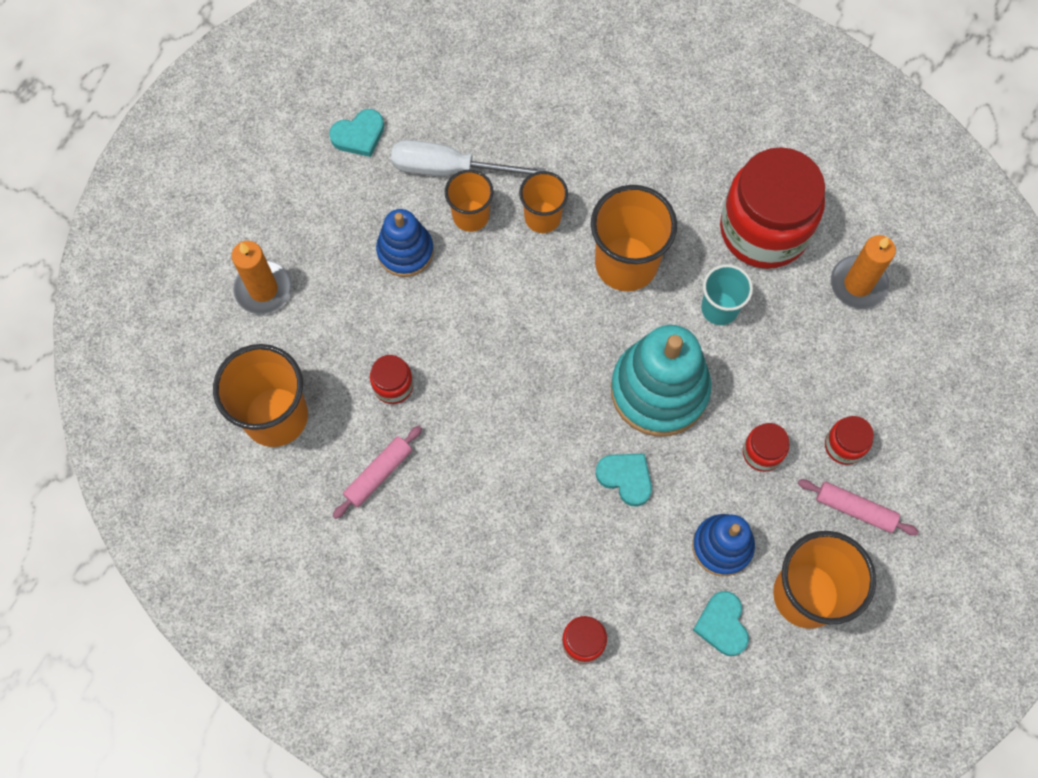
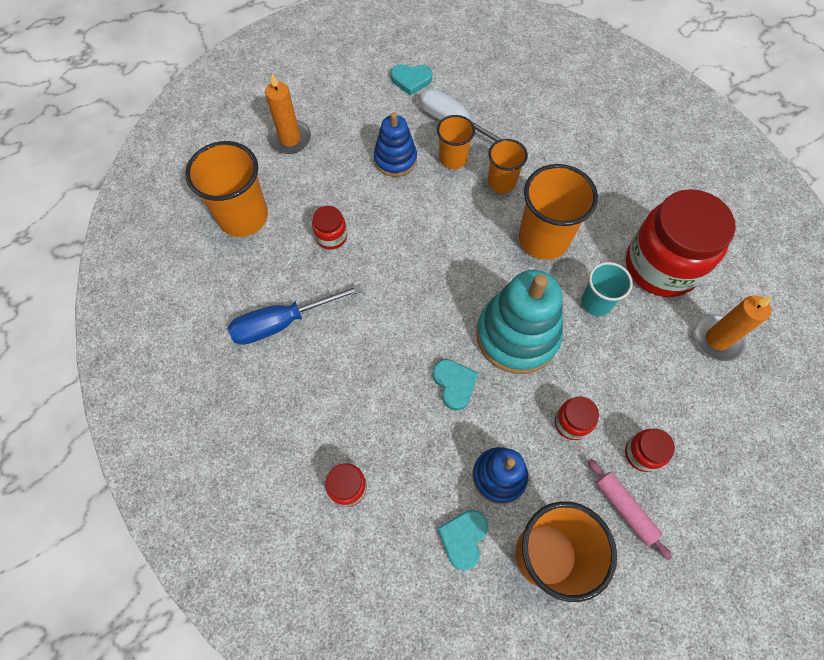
camera: 30 degrees right, 5 degrees down
(378, 474) = (283, 287): pink rolling pin -> none
(404, 513) = (282, 323): none -> blue screwdriver

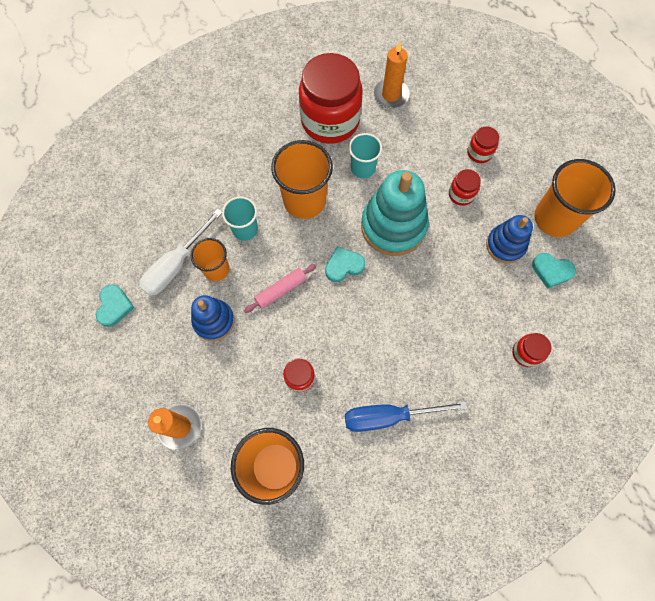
camera: 90 degrees left, 5 degrees up
(282, 323) = (389, 416): blue screwdriver -> blue screwdriver turned 105 degrees clockwise
(454, 384) = (437, 274): turquoise heart -> turquoise heart (344, 266)
(501, 182) = (245, 229): orange cup -> turquoise cup
(625, 509) = (518, 168): pink rolling pin -> pink rolling pin (281, 290)

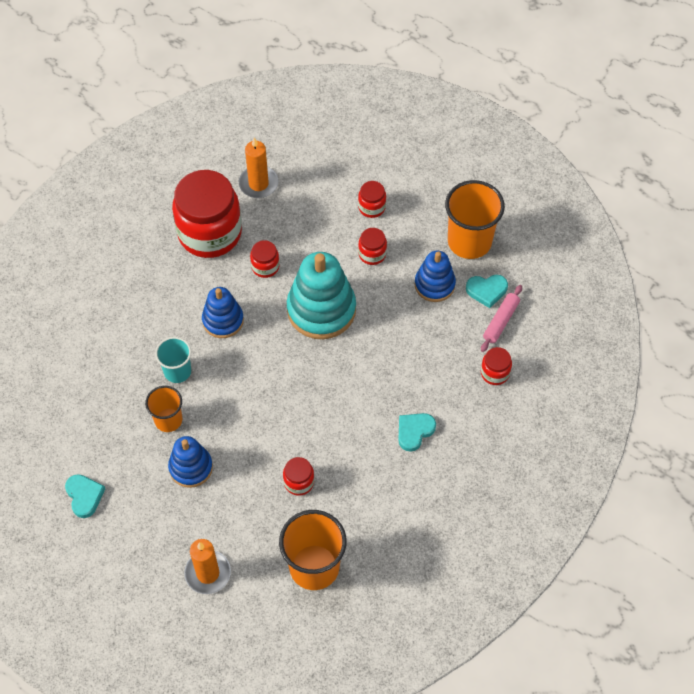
camera: 25 degrees left, 10 degrees down
(176, 265) = (126, 432): white screwdriver -> none
(281, 290) = (242, 412): pink rolling pin -> pink rolling pin (500, 321)
(304, 201) = (223, 320): orange cup -> blue stacking toy
(344, 266) = (291, 365): turquoise heart -> turquoise heart (414, 431)
(363, 168) = (265, 266): turquoise cup -> red jar
(389, 416) = (397, 480): blue screwdriver -> none

